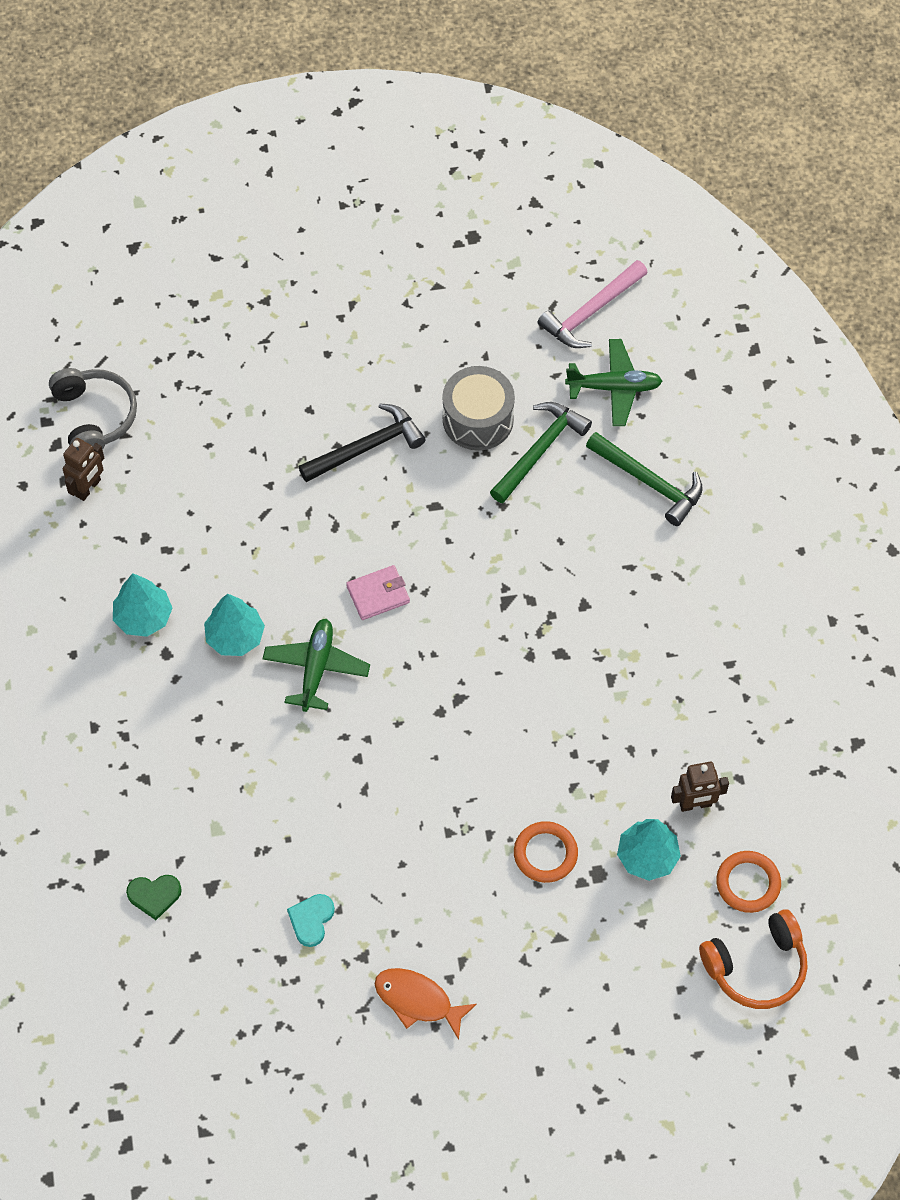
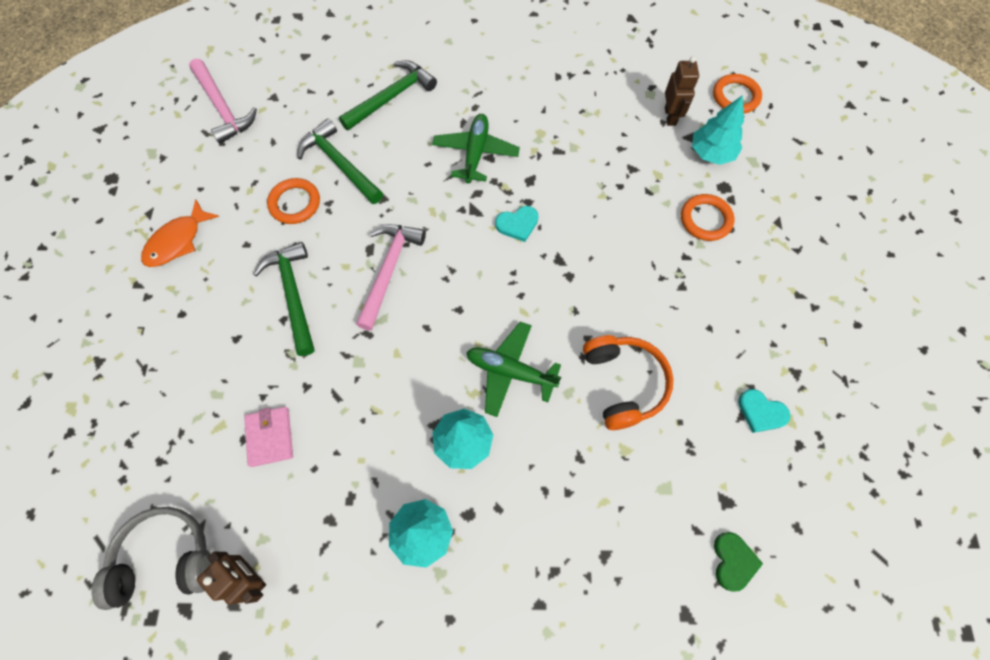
camera: 80 degrees left, 5 degrees up
(367, 447) = (293, 294): black hammer -> green hammer
(378, 594) = (446, 308): pink wallet -> pink wallet (270, 437)
(412, 530) = (389, 270): none -> pink hammer
(417, 1000) = (835, 334): orange fish -> orange fish (177, 241)
(478, 419) = (295, 203): grey drum -> orange ring
(497, 649) = (517, 224): none -> turquoise heart
(614, 387) = (299, 105): green plane -> green plane (475, 153)
(756, 966) = (800, 103): orange headphones -> orange headphones (623, 383)

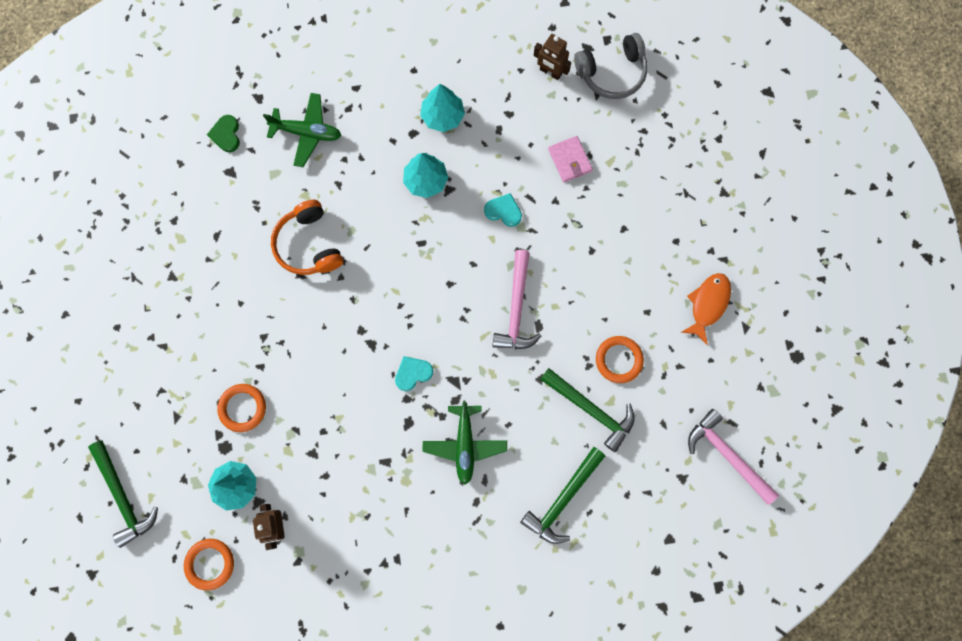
camera: 170 degrees right, 10 degrees up
(293, 294) = (590, 273): green hammer -> green hammer (123, 497)
(510, 371) = (399, 239): green plane -> green plane (307, 133)
(761, 412) = (201, 240): turquoise heart -> turquoise heart (503, 211)

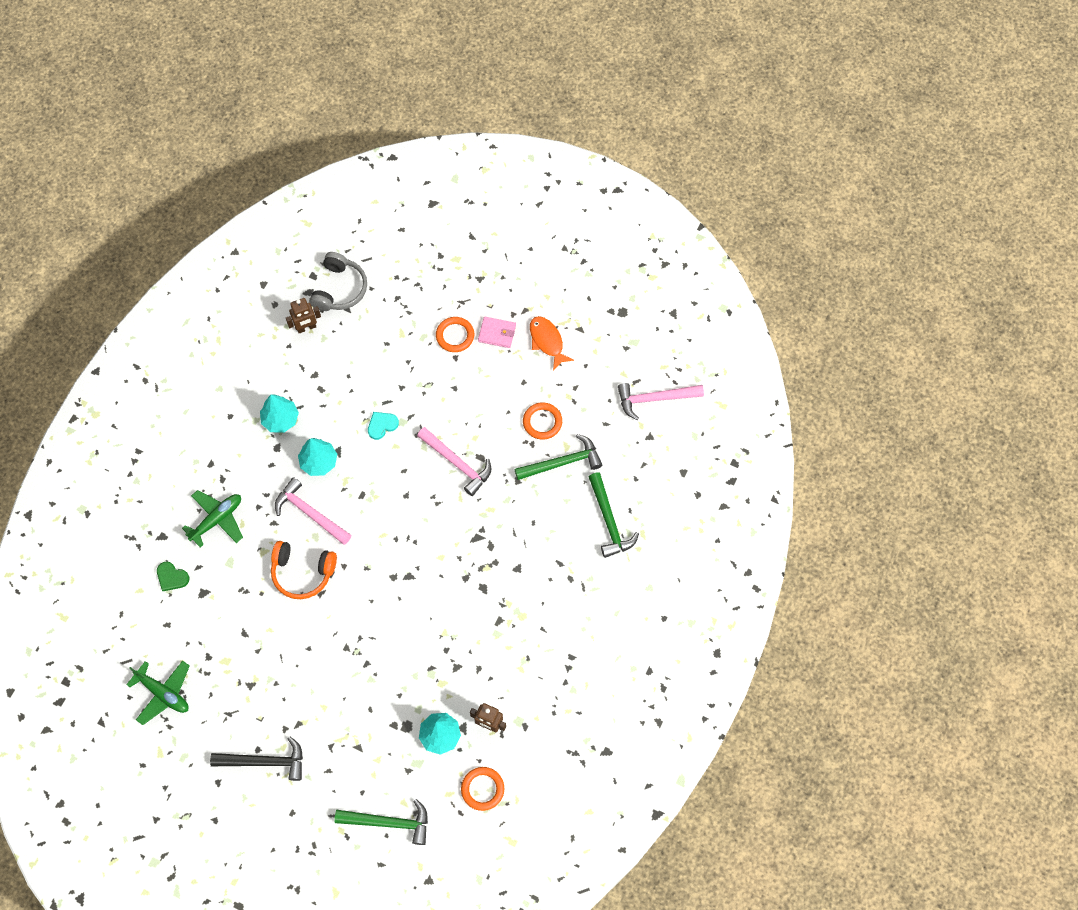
camera: 55 degrees left, 10 degrees down
(109, 342) = (265, 761): none -> black hammer
(242, 408) = (387, 695): orange ring -> orange ring (455, 336)
(370, 209) = (310, 513): none -> pink hammer
(413, 373) = (450, 562): turquoise heart -> none
(465, 445) = (526, 560): green plane -> green plane (163, 693)
(570, 160) = (380, 358): pink wallet -> pink wallet (497, 333)

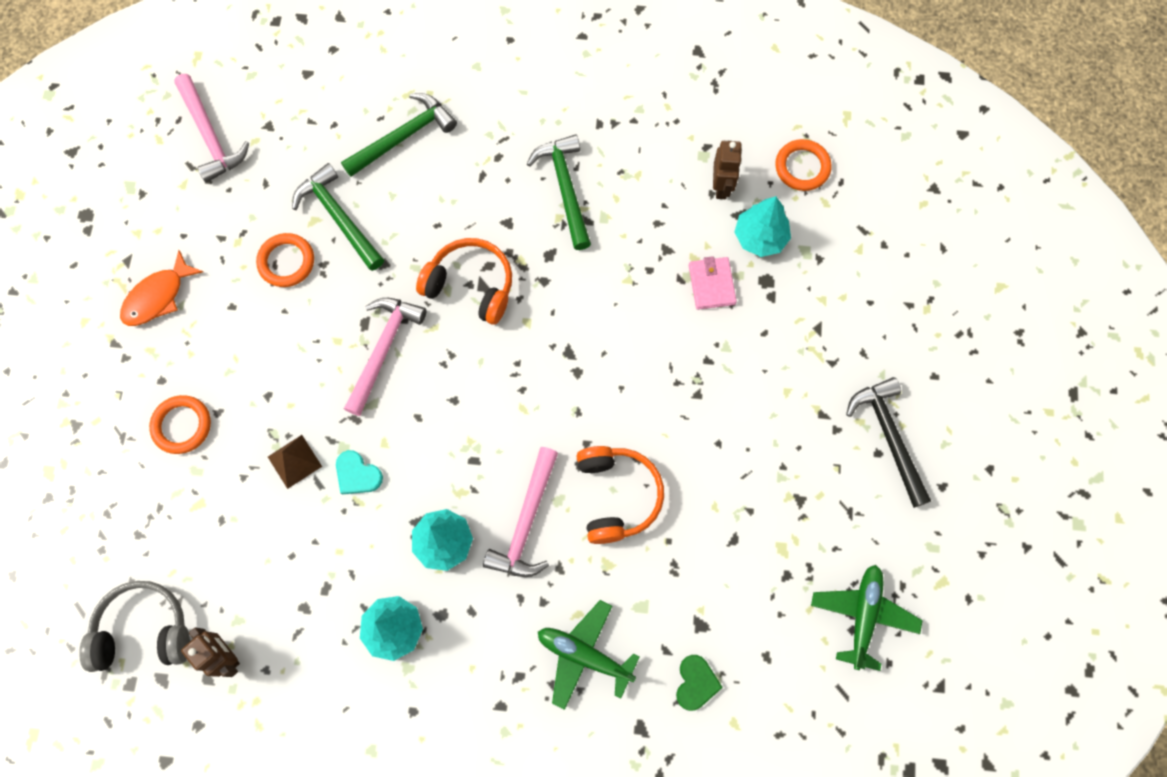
camera: 110 degrees left, 5 degrees up
(389, 822) = (890, 257): green hammer -> green hammer (565, 188)
(405, 392) = (294, 461): none -> brown pyramid
(480, 530) = (471, 286): none -> orange headphones
(497, 333) = (162, 368): pink wallet -> pink wallet (711, 284)

